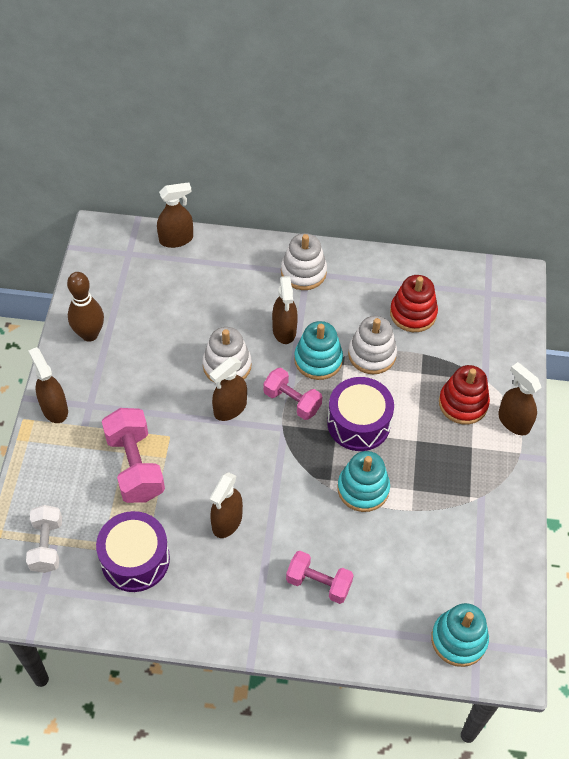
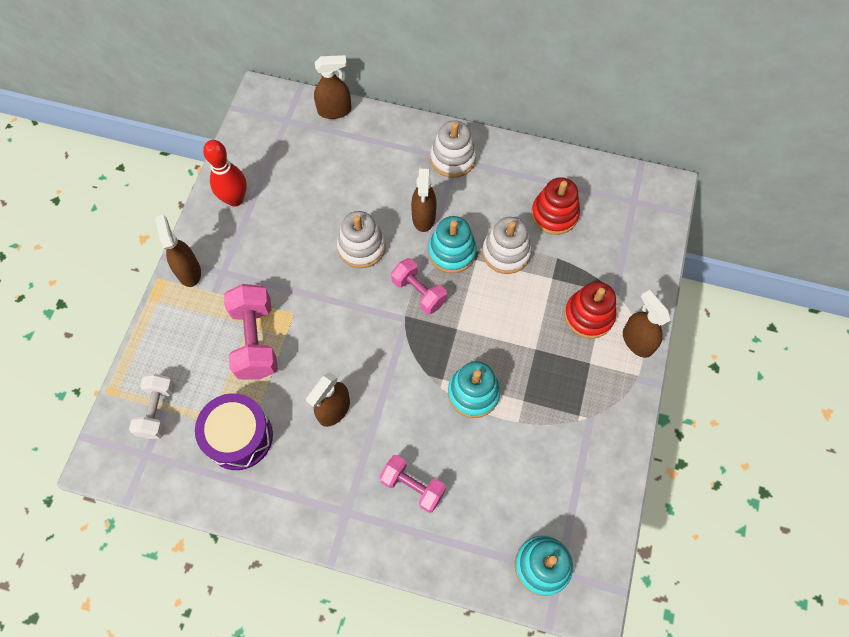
camera: 10 degrees right, 10 degrees up
(89, 334) = (235, 199): brown bowling pin -> red bowling pin
(230, 408) = (357, 292): brown spray bottle -> none
(358, 423) = (480, 323): purple drum -> none

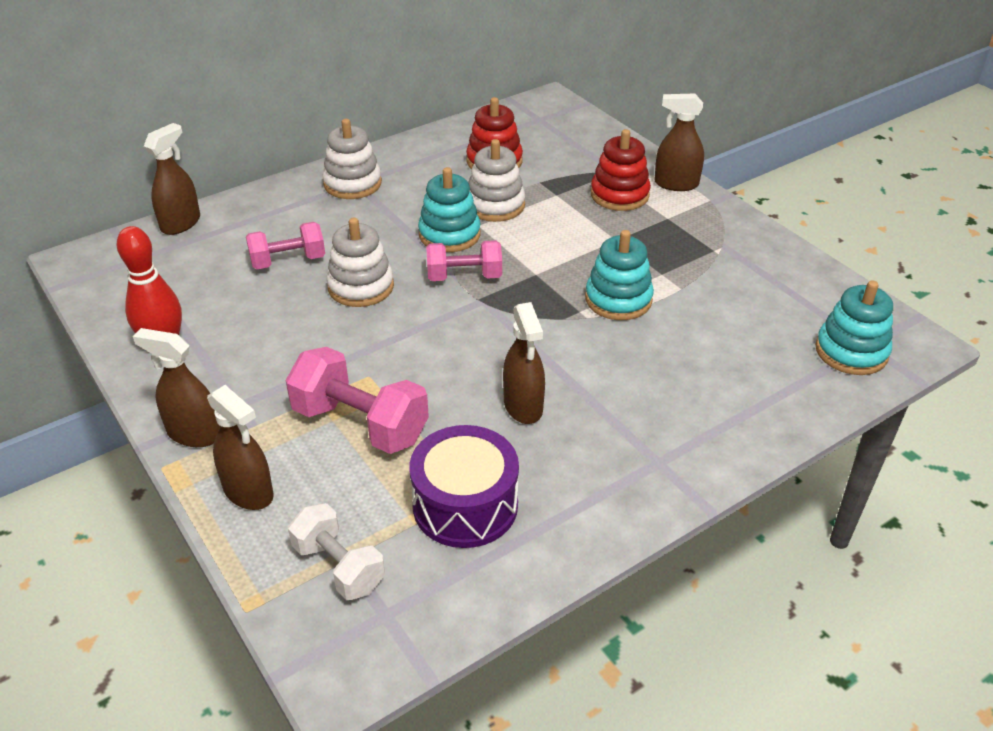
camera: 50 degrees left, 25 degrees down
(412, 486) = (678, 394): pink dumbbell -> pink dumbbell (288, 261)
(423, 217) = (387, 231): brown spray bottle -> brown spray bottle (248, 492)

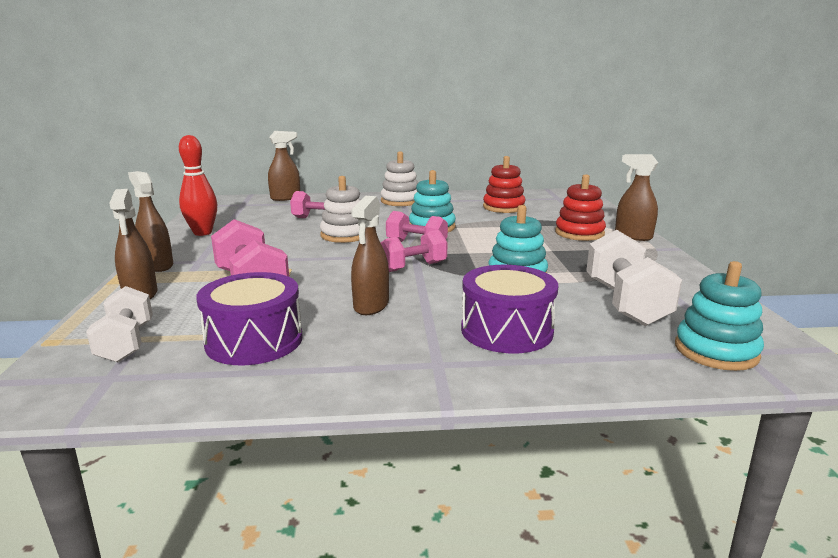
camera: 30 degrees right, 20 degrees down
(495, 205) = (480, 222): white stacking toy -> none
(502, 324) = (413, 267): none -> pink dumbbell
(677, 392) = (506, 330): none -> purple drum
(745, 309) = (625, 303): none -> white dumbbell

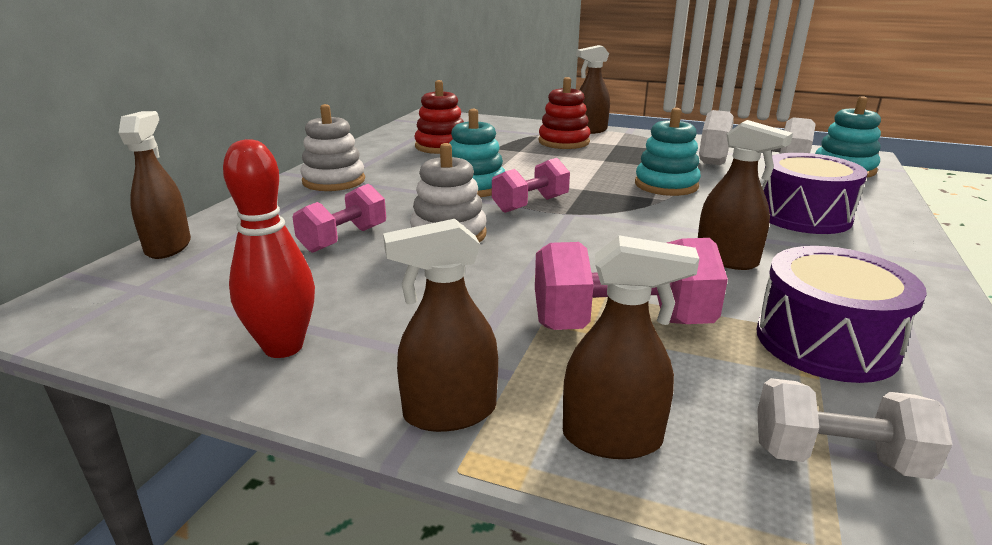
camera: 65 degrees left, 5 degrees up
(413, 267) = (612, 220): pink dumbbell -> none

